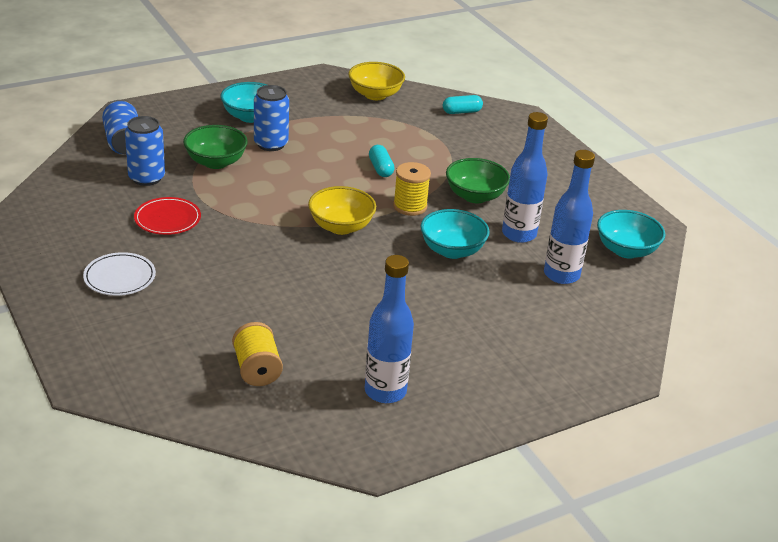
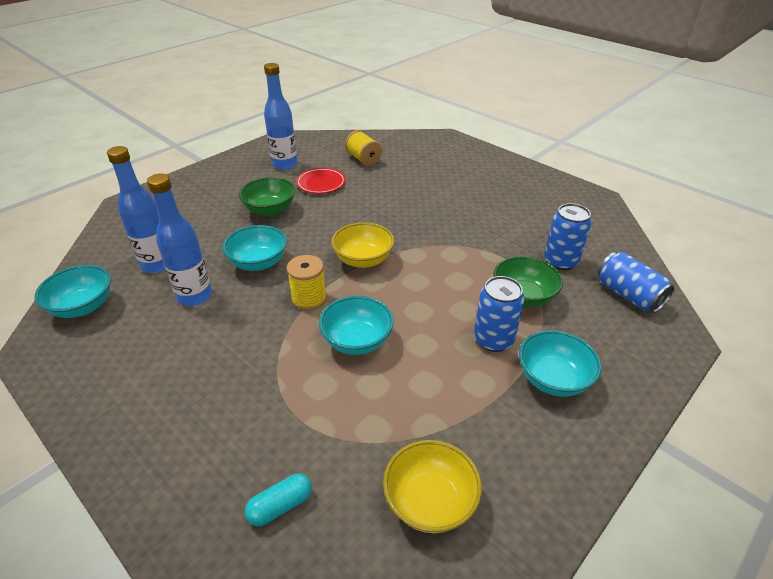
camera: 165 degrees right, 5 degrees up
(120, 277) = (488, 184): white plate -> none
(167, 219) = (502, 230): red plate -> red plate (321, 183)
(380, 168) = (357, 341): turquoise capsule -> turquoise bowl
(475, 196) = (243, 332): green bowl -> green bowl (270, 210)

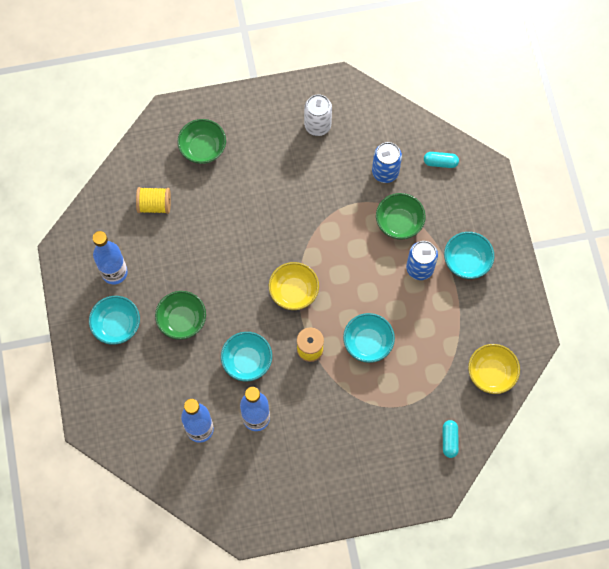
camera: 55 degrees left, 30 degrees up
(83, 307) = (217, 492): turquoise bowl -> turquoise bowl (117, 325)
(321, 183) = (169, 261): red plate -> none
(439, 160) = (203, 148): none -> green bowl
(542, 203) = (317, 125): none -> white can
(628, 295) = (440, 162): blue can -> turquoise capsule

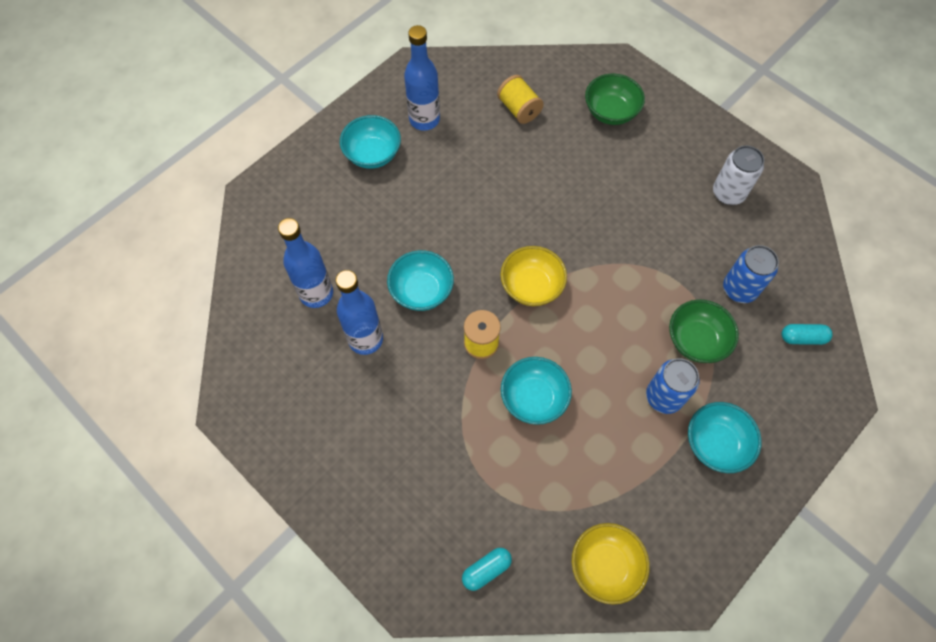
camera: 55 degrees right, 5 degrees down
(182, 320) = (420, 205): green bowl -> none
(440, 162) = (802, 338): turquoise capsule -> turquoise capsule turned 60 degrees counterclockwise

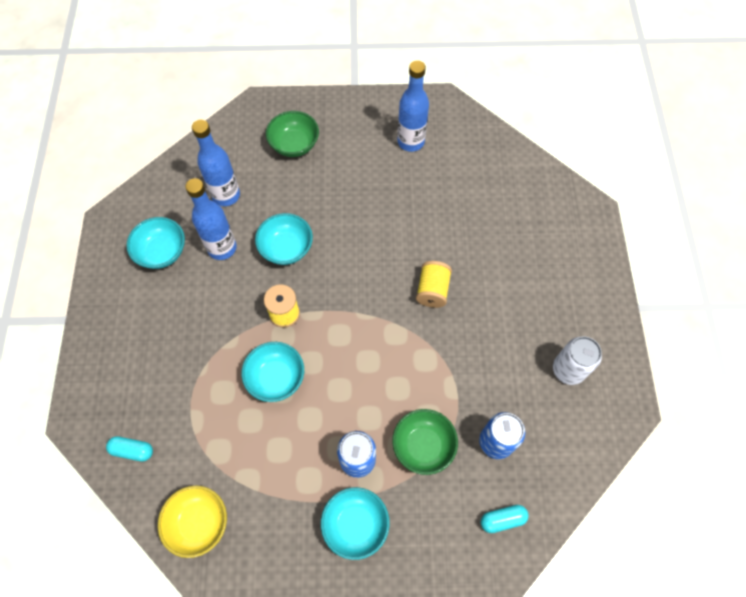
camera: 45 degrees right, 0 degrees up
(373, 154) = (353, 137): turquoise bowl -> turquoise bowl (162, 252)
(519, 109) = (482, 185): yellow spool -> yellow spool (432, 290)
(531, 286) = (356, 307): yellow bowl -> none
(610, 112) = (546, 240): green bowl -> green bowl (294, 145)
(802, 338) = (502, 519): turquoise capsule -> turquoise capsule turned 60 degrees counterclockwise

